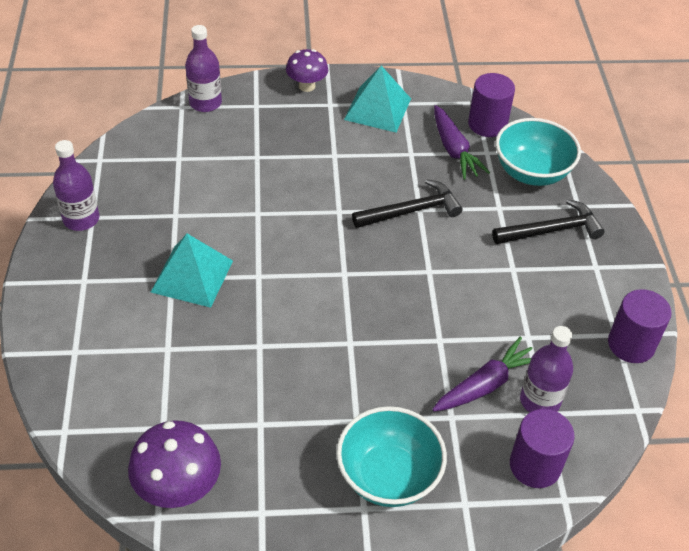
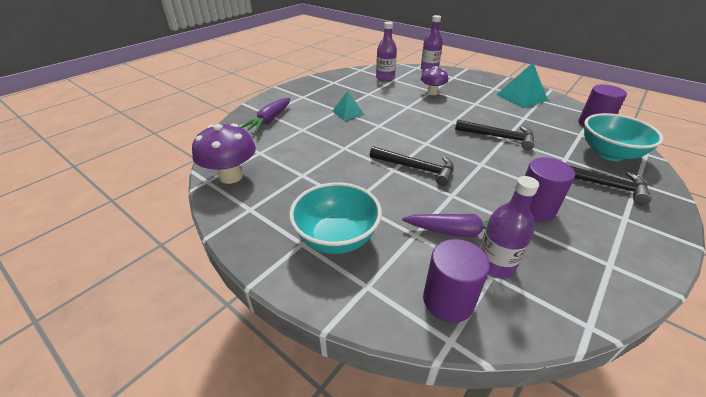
camera: 45 degrees right, 10 degrees down
(81, 219) = (328, 81): purple bottle -> purple bottle (385, 78)
(192, 276) = (348, 113): turquoise pyramid -> turquoise pyramid, size x0.63
(307, 86) = (488, 79): purple mushroom -> purple mushroom (432, 93)
(372, 324) = (416, 168): none -> black hammer
(454, 150) = (556, 126): purple carrot -> purple carrot (269, 120)
(631, 344) = (621, 279): purple cylinder -> purple cylinder (534, 209)

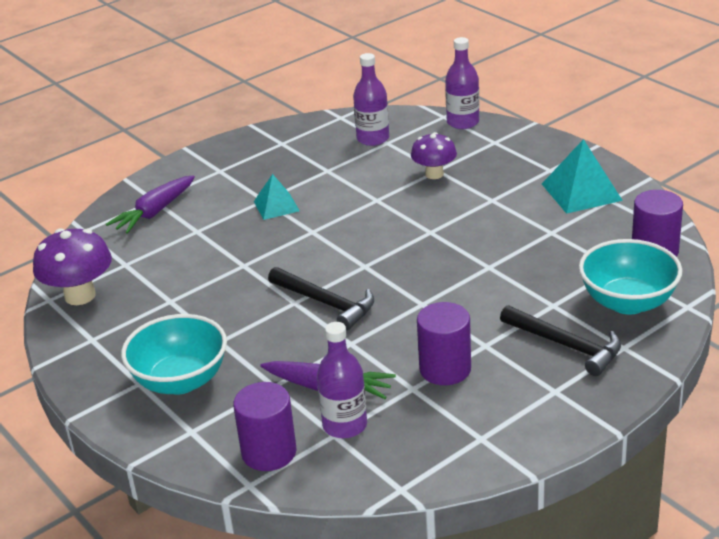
camera: 15 degrees right, 5 degrees down
(498, 137) = (481, 264): black hammer -> none

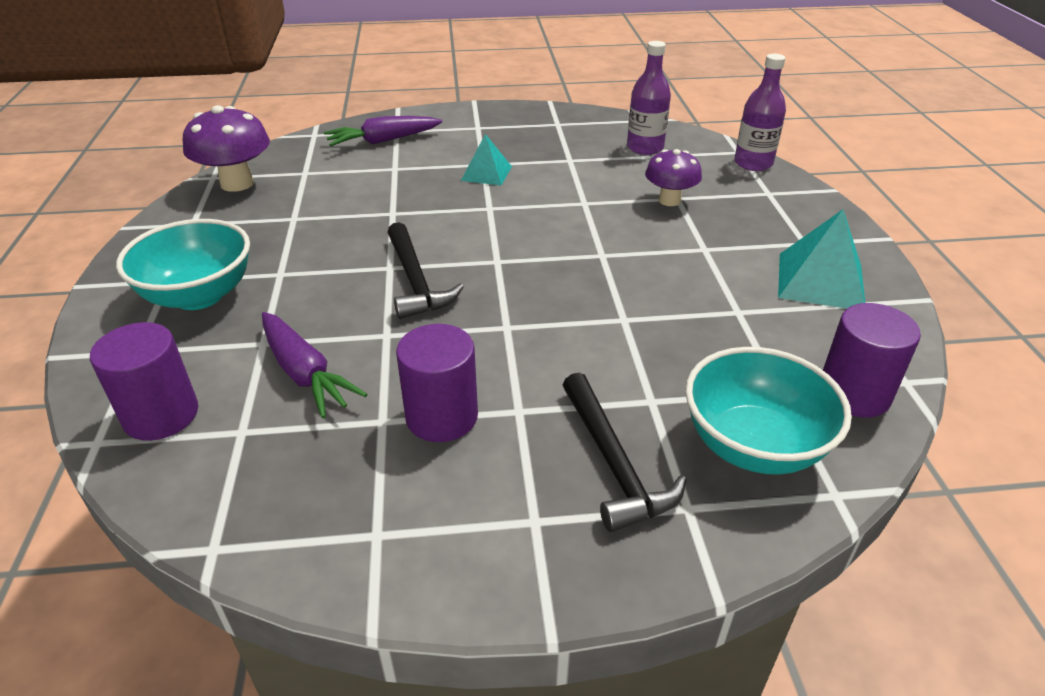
camera: 30 degrees right, 5 degrees up
(345, 425) = (264, 426): purple bottle -> none

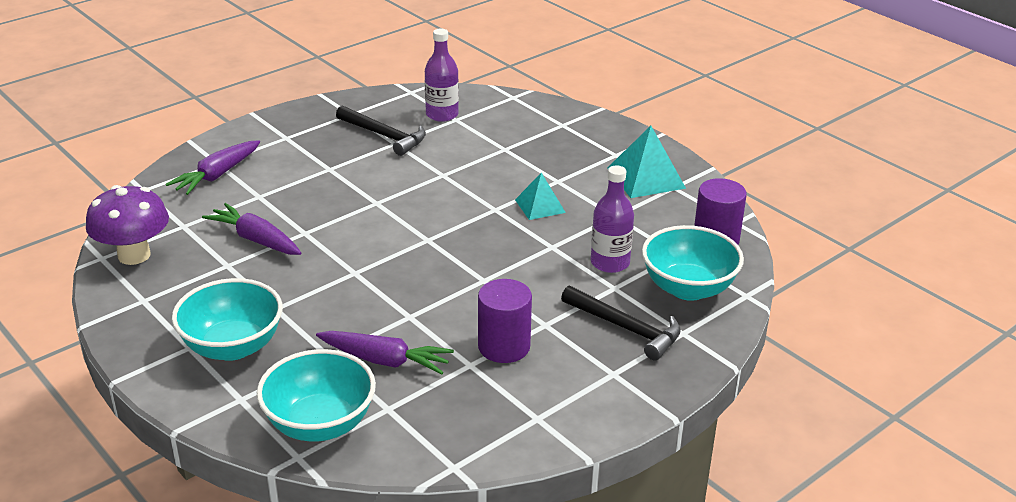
camera: 35 degrees left, 5 degrees down
(161, 415) = (320, 424): purple cylinder -> turquoise bowl
(344, 204) = (255, 239): none -> purple carrot
(415, 281) = (386, 275): black hammer -> black hammer (384, 136)
(486, 173) = (341, 175): turquoise pyramid -> turquoise pyramid (540, 206)
(669, 200) = (501, 153): purple mushroom -> none
(753, 163) = (532, 104): purple bottle -> purple bottle (610, 263)

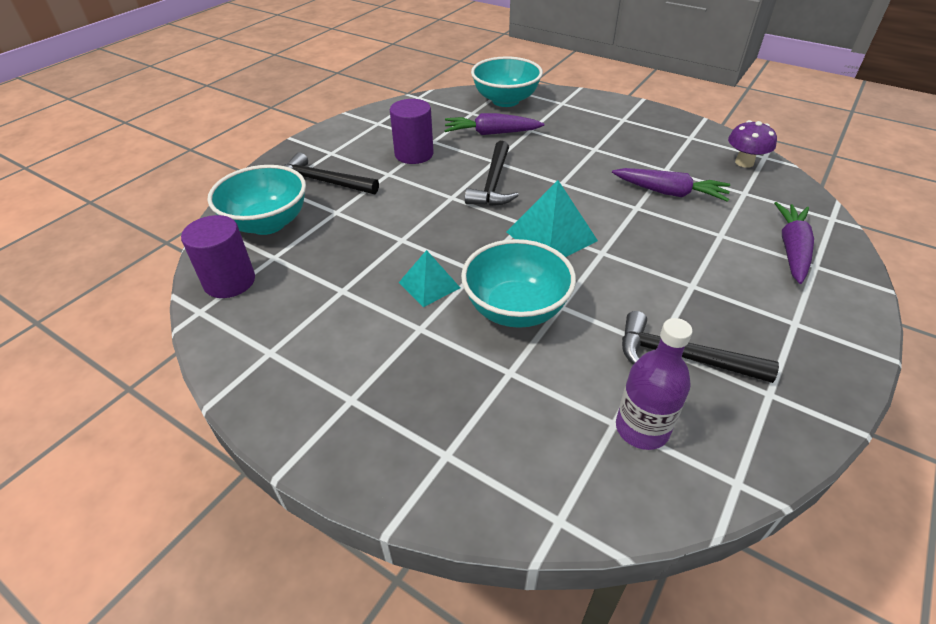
camera: 165 degrees right, 10 degrees up
(134, 255) = (744, 162): purple mushroom -> purple mushroom, size x0.66
(233, 346) = (596, 124): turquoise bowl -> turquoise bowl (516, 309)
(429, 286) = (493, 183): none -> black hammer
(610, 263) = (342, 233): purple bottle -> none
(646, 178) = (306, 360): turquoise pyramid -> turquoise pyramid (551, 236)

